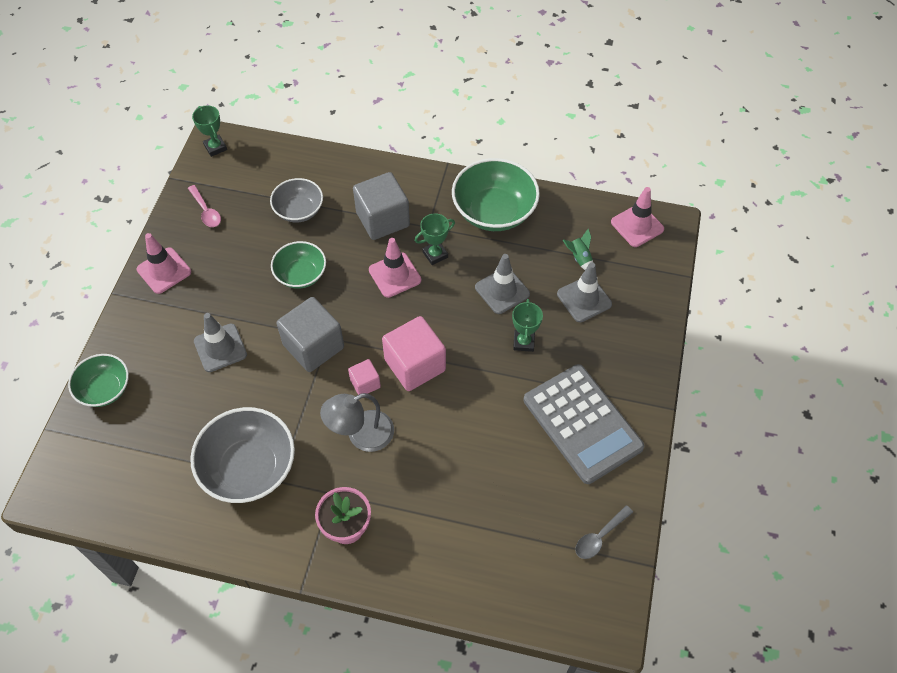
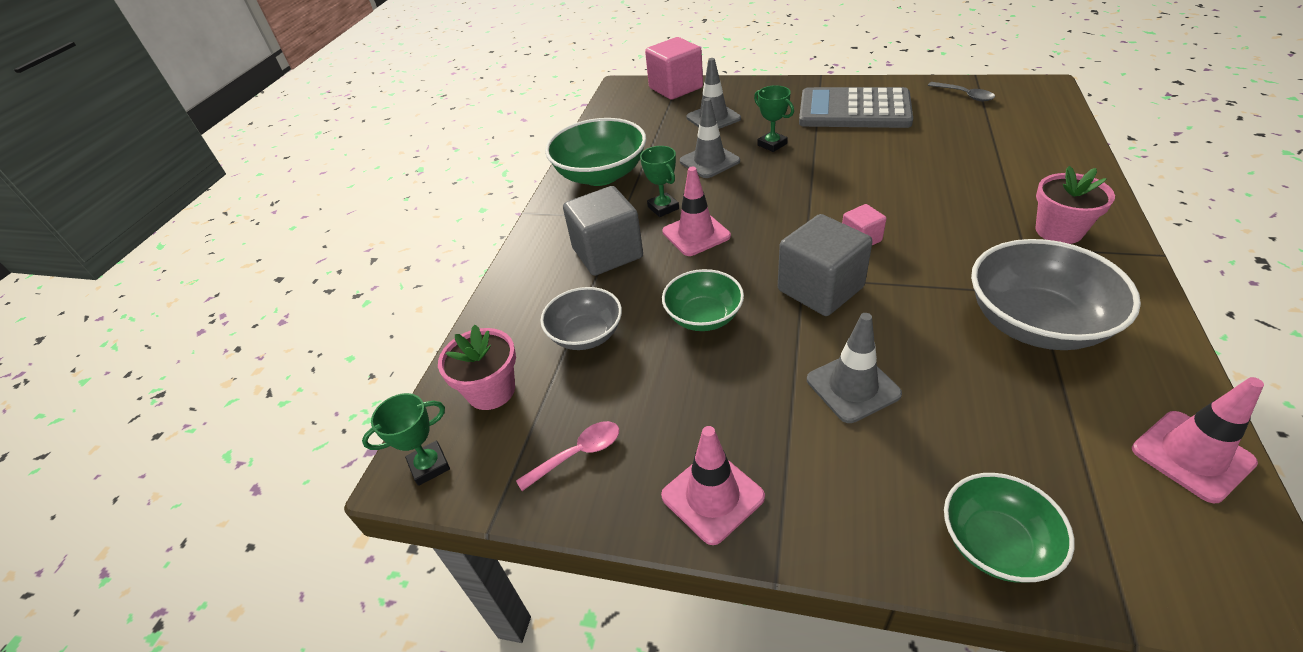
camera: 85 degrees left, 15 degrees down
(262, 167) = (491, 391): none -> pink flower pot
(361, 435) = (933, 234): grey lamp -> none
(415, 365) = (822, 206): pink cube -> pink cube (676, 88)
(523, 342) = (772, 144): green trophy -> green trophy turned 45 degrees clockwise
(579, 258) = (664, 123): green rocket -> none
(582, 423) = (854, 110): grey calculator -> grey calculator turned 135 degrees counterclockwise
(637, 225) = (624, 99): pink traffic cone -> pink traffic cone (1192, 456)

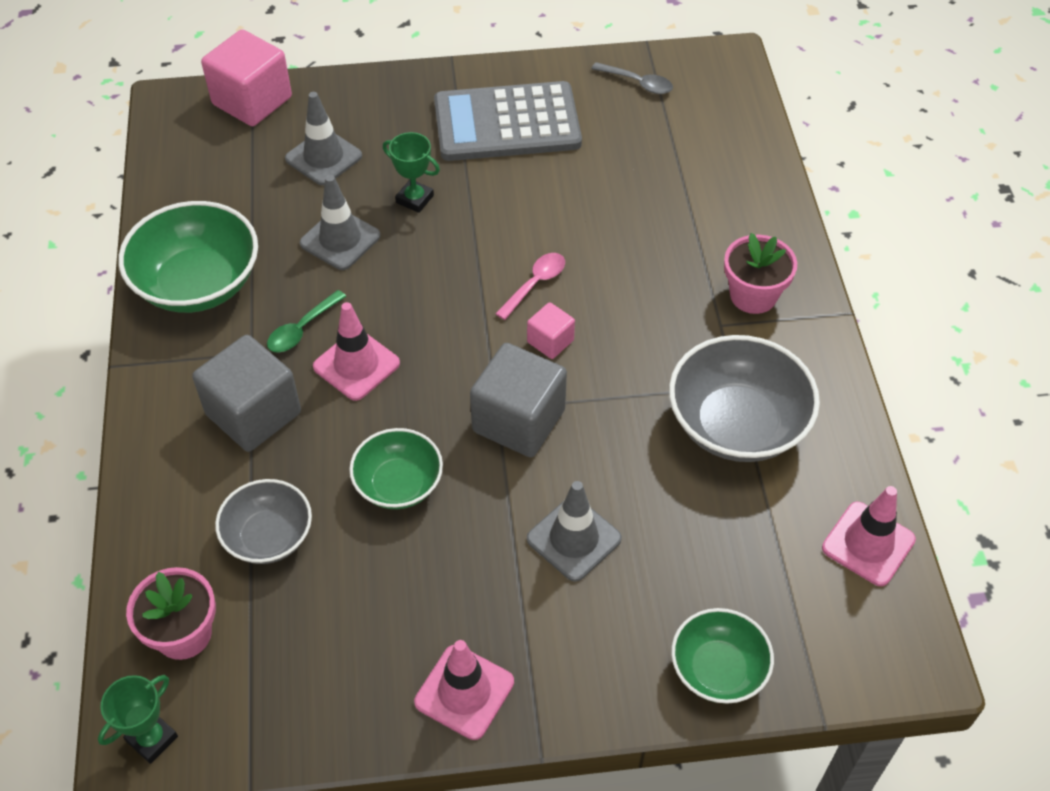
camera: 25 degrees left, 10 degrees up
(577, 454) = (313, 683): pink spoon -> pink spoon (535, 284)
(663, 208) = (302, 329): green trophy -> green spoon

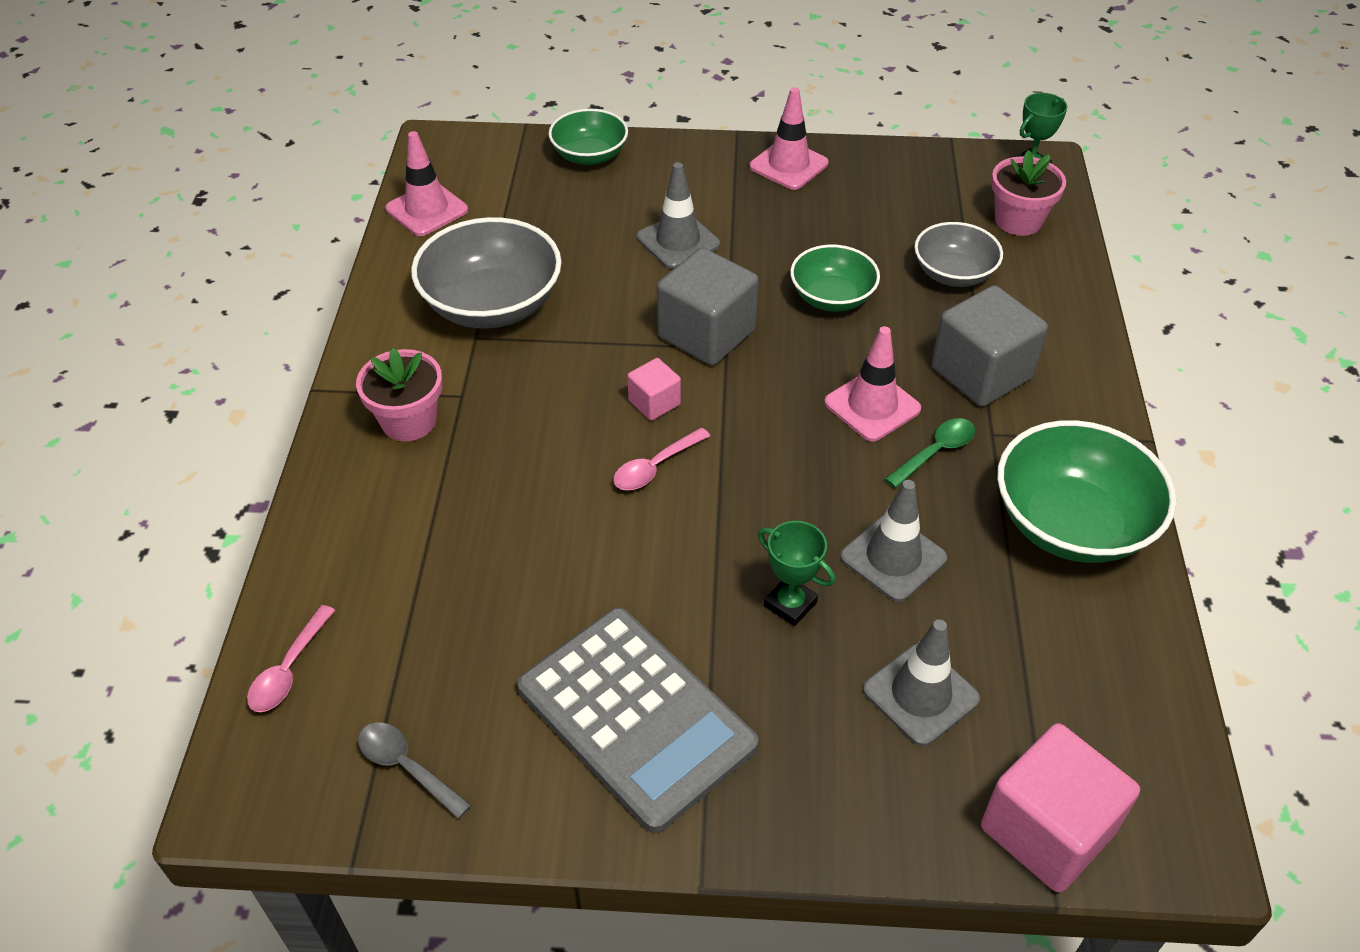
camera: 170 degrees left, 5 degrees down
(507, 123) = (636, 717): grey calculator -> grey calculator turned 45 degrees clockwise
(738, 120) = (289, 669): none -> pink spoon

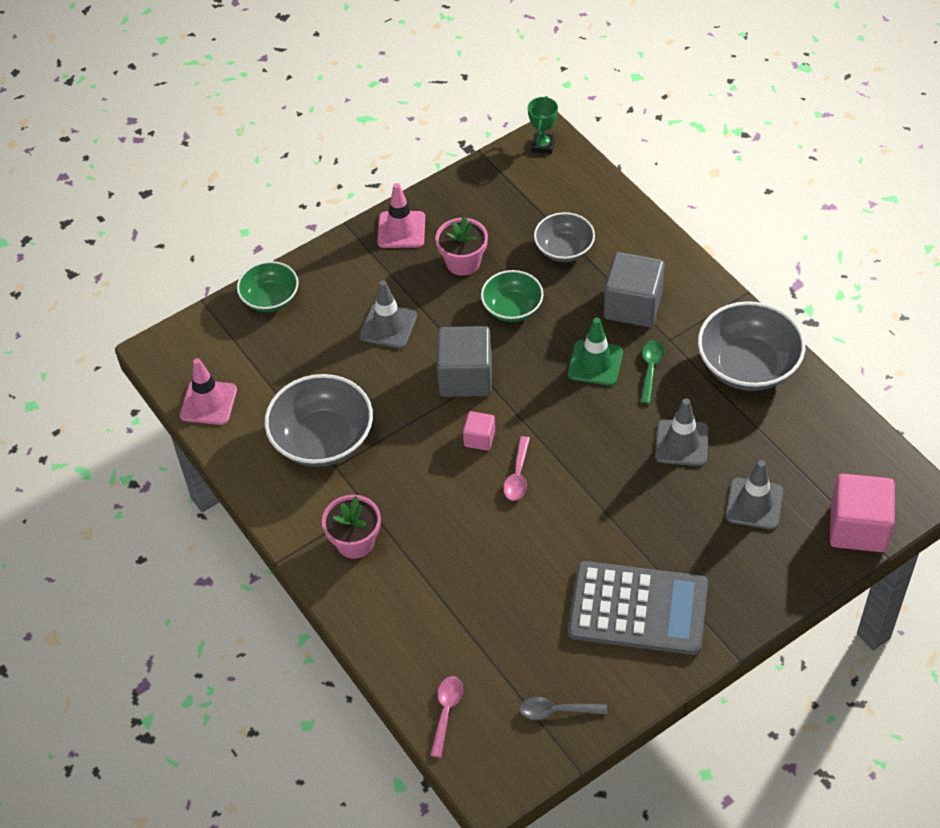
camera: 35 degrees left, 5 degrees up
(289, 669) = (446, 712): pink spoon -> pink spoon turned 150 degrees counterclockwise
(790, 604) = (655, 502): green trophy -> none
(872, 406) = (595, 363): pink traffic cone -> green traffic cone
(1018, 220) = (568, 189): pink flower pot -> pink flower pot (463, 262)
(1071, 523) = (747, 366): green bowl -> grey bowl

